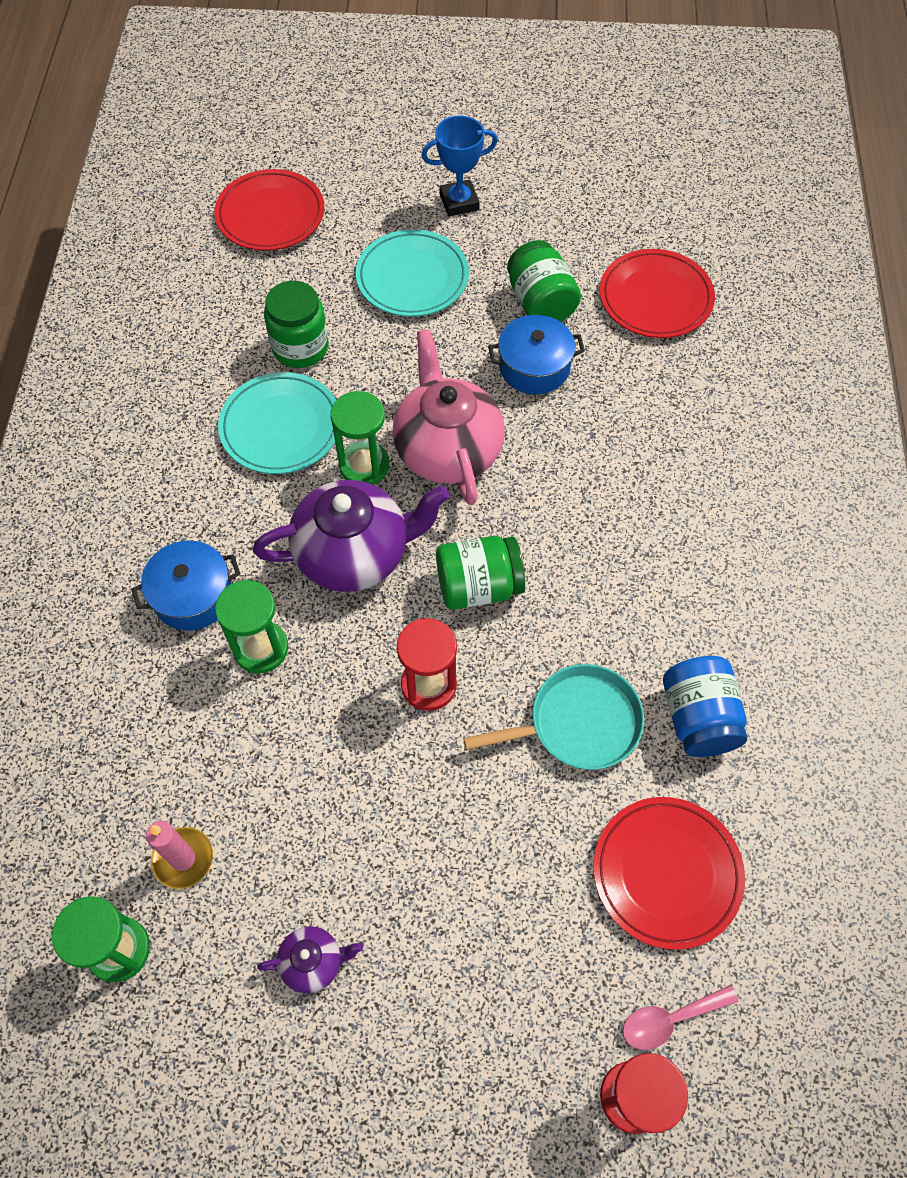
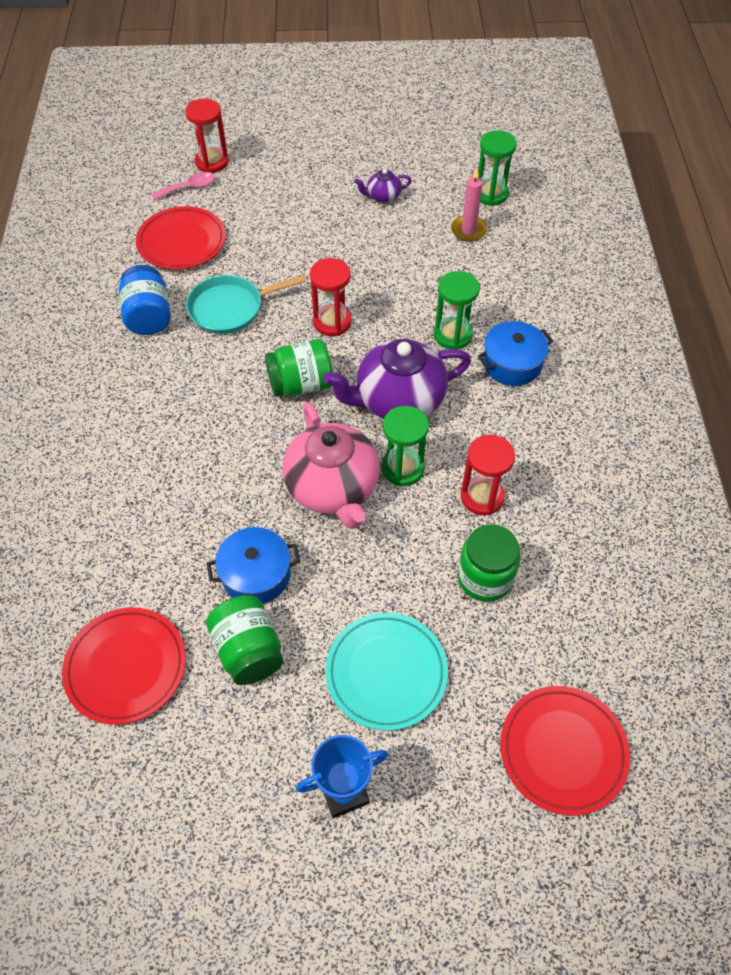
camera: 175 degrees right, 5 degrees down
(281, 427) = (482, 497): turquoise plate -> red hourglass

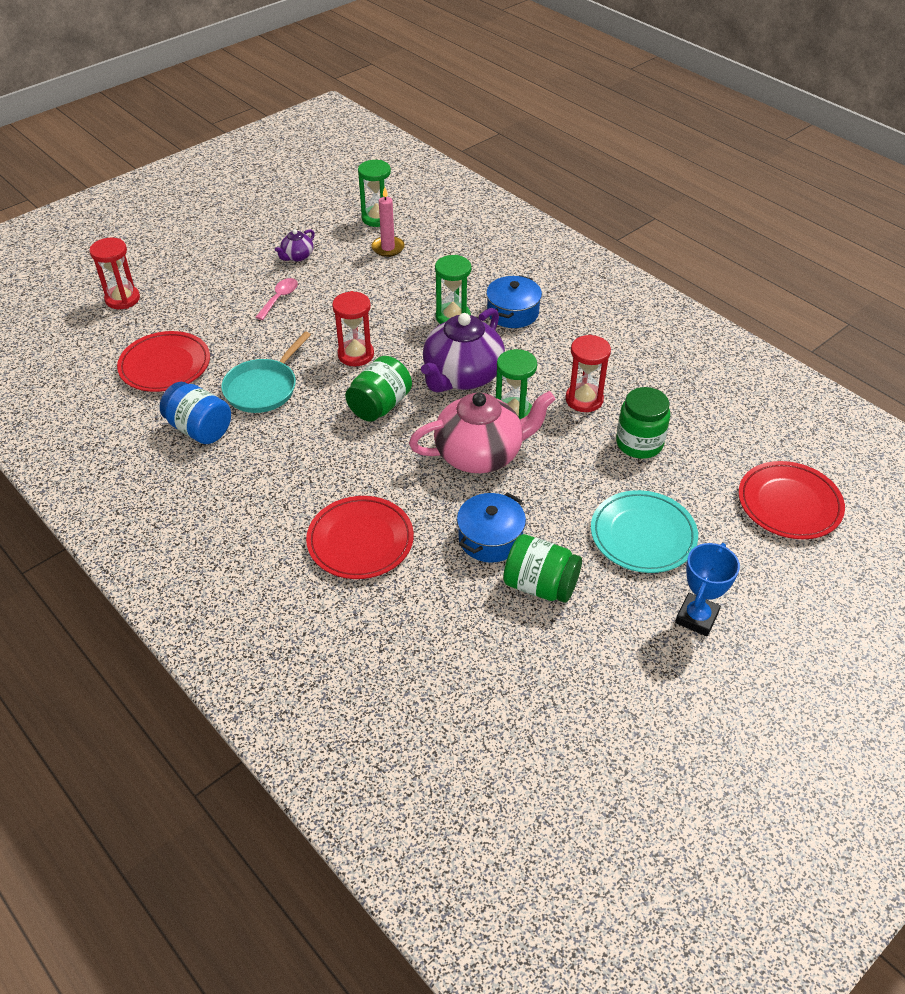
camera: 40 degrees left, 10 degrees down
(126, 667) = (466, 656): red plate -> red plate (360, 541)
(189, 187) = (124, 326): pink spoon -> pink spoon (279, 298)
(333, 488) = (480, 454): pink teapot -> pink teapot turned 45 degrees counterclockwise

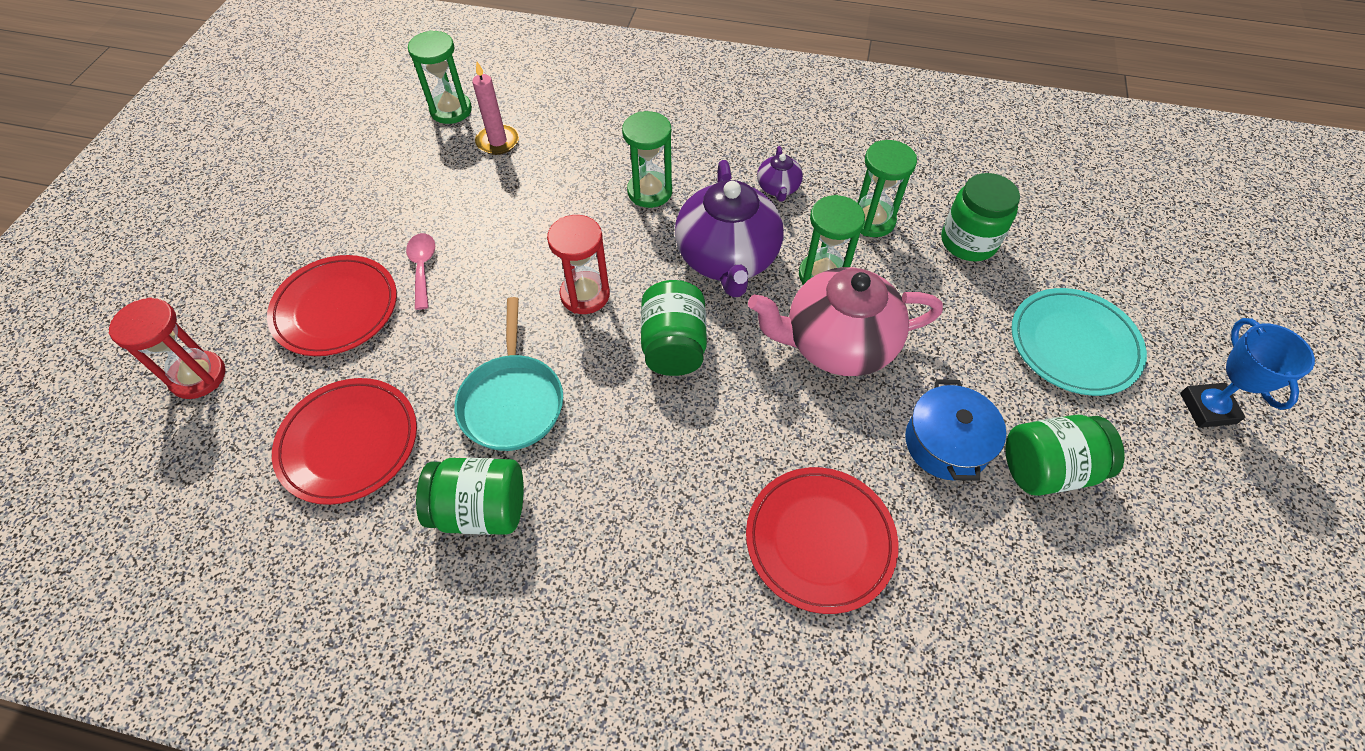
camera: 35 degrees left, 10 degrees up
(200, 429) = (481, 509): blue jar -> green jar
(297, 256) = (395, 202): purple teapot -> purple teapot (778, 188)
(480, 454) = (837, 344): pink teapot -> pink teapot turned 135 degrees counterclockwise
(513, 313) = (707, 156): blue pot -> none
(584, 399) = (872, 220): red hourglass -> green hourglass
(789, 504) = (1149, 233): red plate -> red plate (336, 309)

